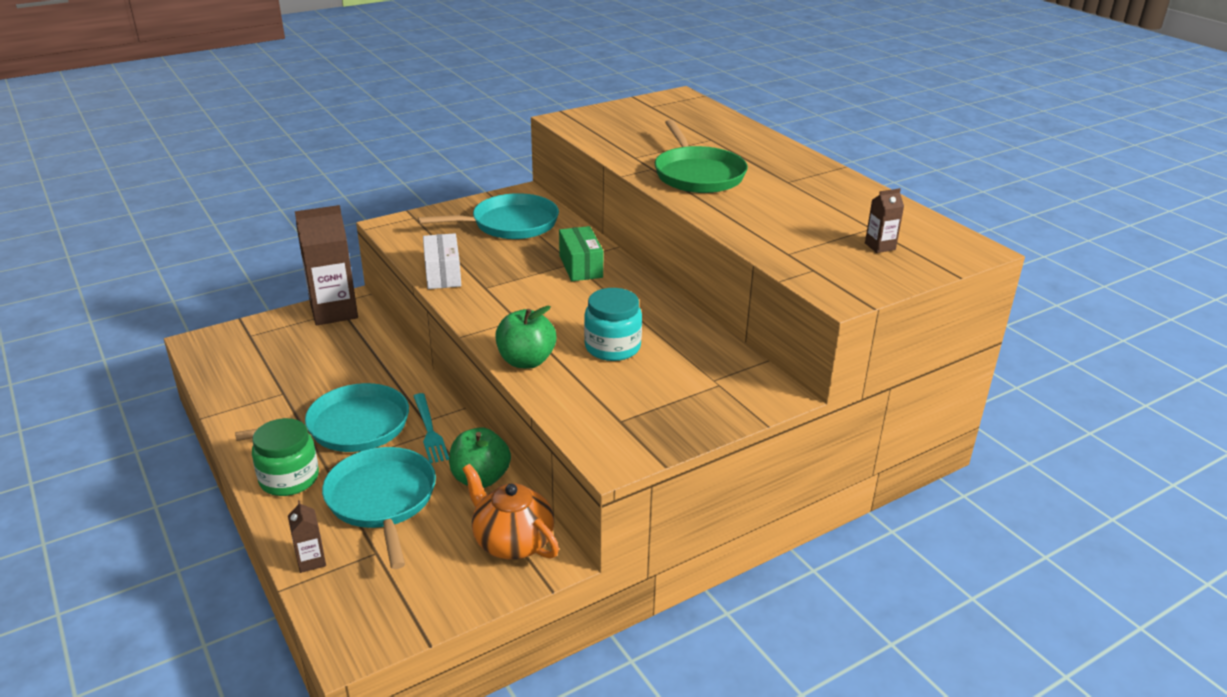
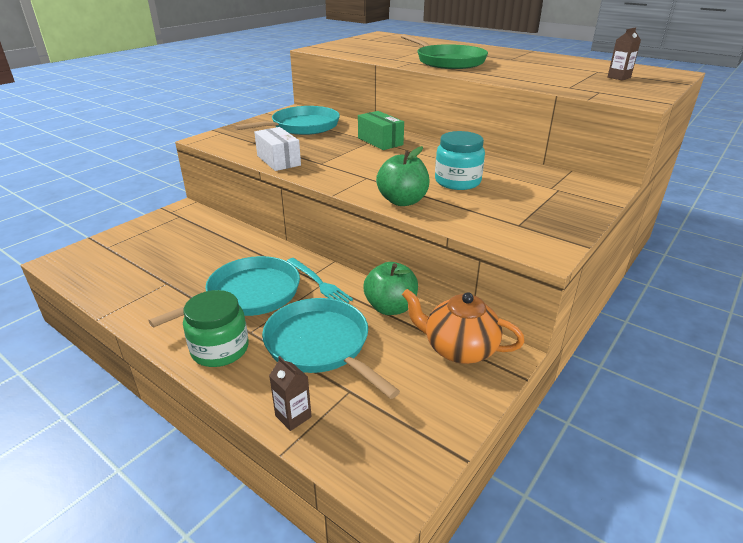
camera: 20 degrees left, 0 degrees up
(334, 312) = (173, 218): brown carton -> none

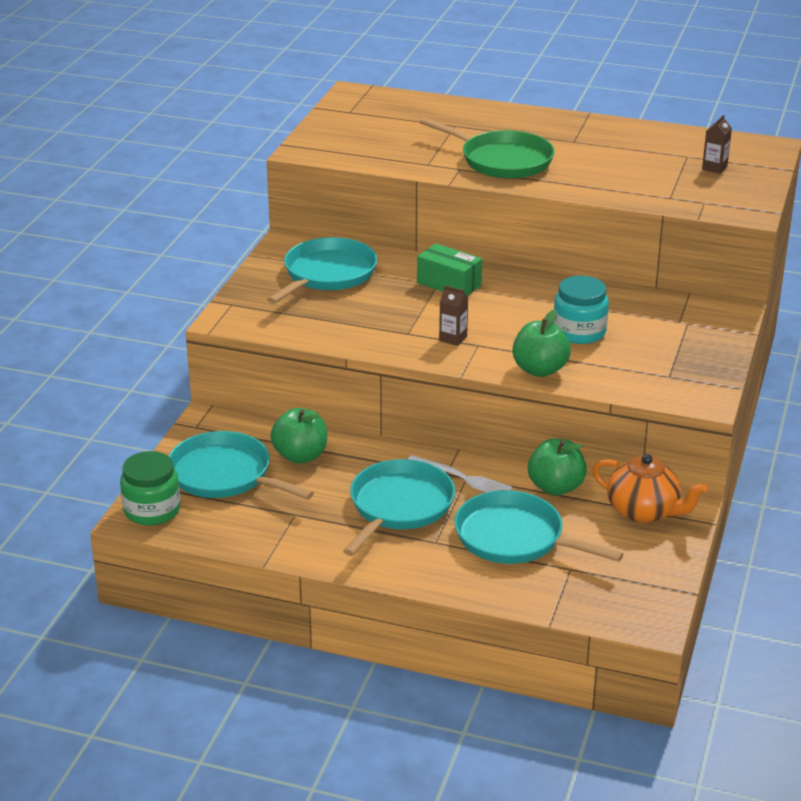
camera: 20 degrees left, 0 degrees up
(152, 245) = (224, 475): none -> turquoise pan
(216, 243) = (300, 456): none -> green apple
(220, 349) = (421, 563): green jar -> green jar (152, 510)
(278, 160) = (354, 338): white box -> none
(293, 416) = (537, 598): brown carton -> brown carton (453, 338)
(319, 283) = (462, 477): turquoise fork -> white fork
(458, 349) = (644, 511): orange teapot -> orange teapot turned 150 degrees counterclockwise

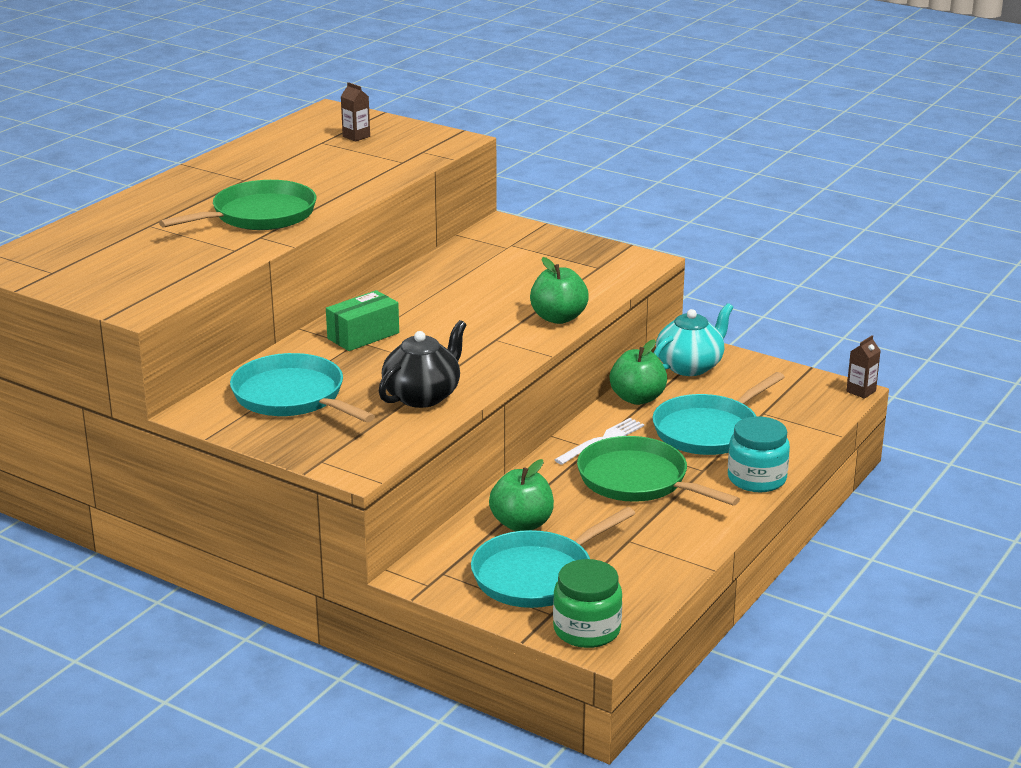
camera: 75 degrees left, 5 degrees down
(354, 328) = (423, 396): none -> black teapot
(399, 506) = (637, 480): turquoise pan -> green pan
(453, 338) = (476, 349): brown carton -> brown carton (861, 391)
(579, 332) = (499, 290): turquoise jar -> turquoise jar (756, 479)
(644, 511) = (690, 366): orange teapot -> turquoise teapot

